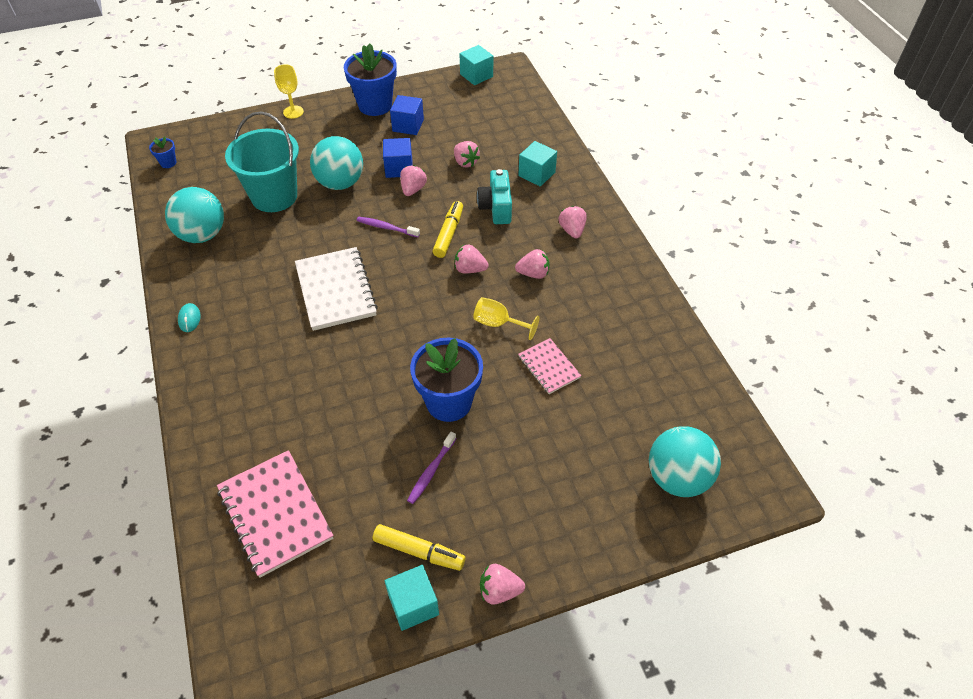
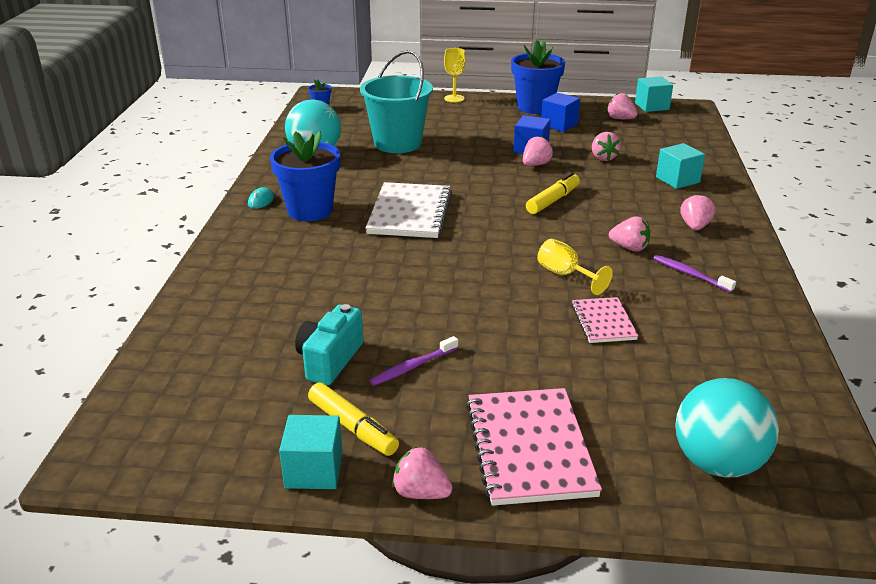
camera: 25 degrees right, 20 degrees down
(275, 514) = (229, 351): pink notebook -> pink notebook (530, 448)
(340, 183) = (466, 147): turquoise ball -> none
(386, 228) = (491, 183): purple toothbrush -> purple toothbrush (690, 274)
(449, 402) = (469, 319): blue flower pot -> blue flower pot (310, 210)
(470, 269) = (559, 229): pink strawberry -> pink strawberry (620, 119)
(496, 207) = (617, 193): turquoise camera -> turquoise camera (330, 360)

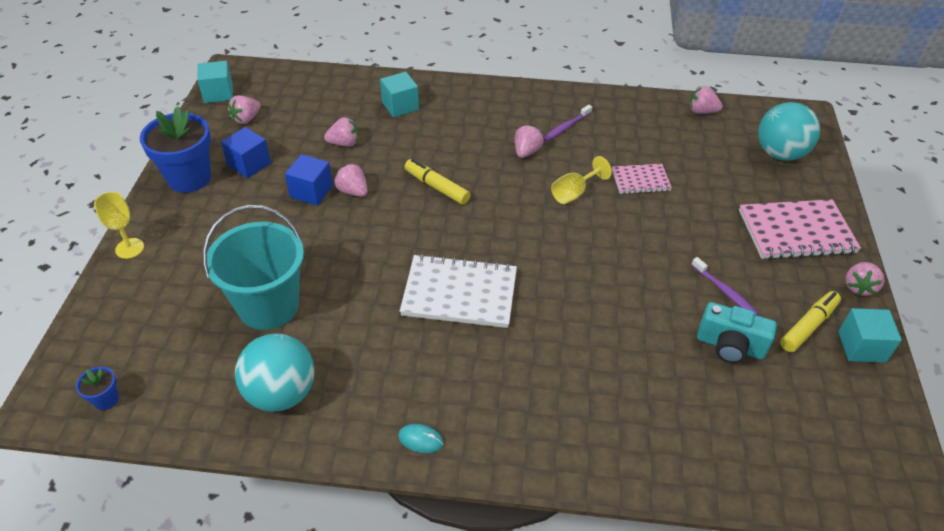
camera: 90 degrees left, 15 degrees up
(310, 210) = (450, 384): blue flower pot -> none
(695, 226) = (489, 111): pink strawberry -> pink strawberry (702, 111)

